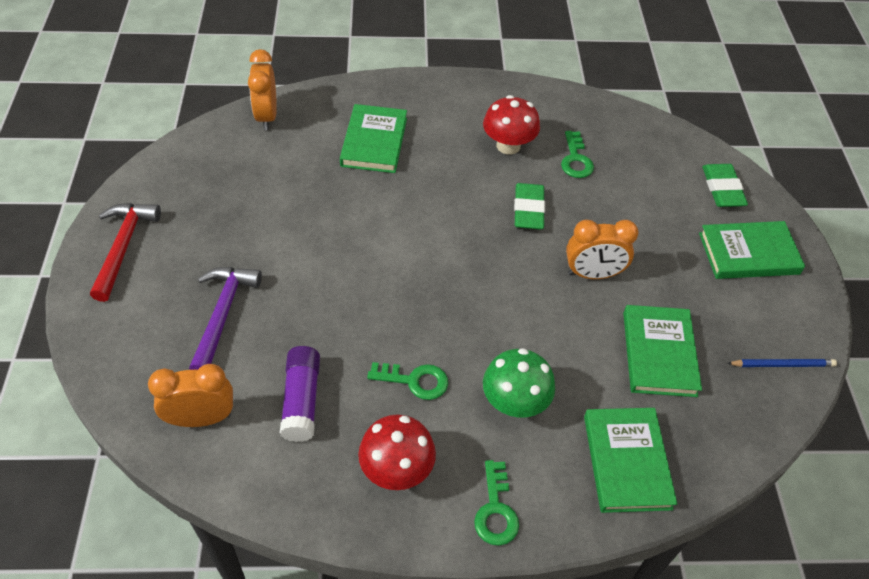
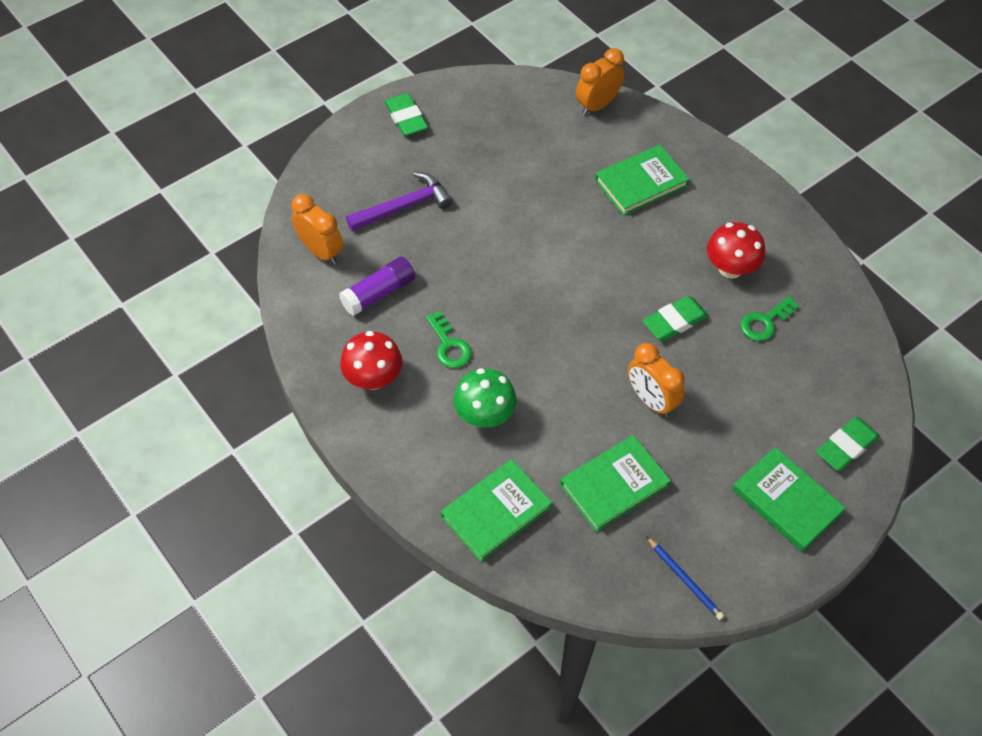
camera: 55 degrees right, 5 degrees up
(123, 247) = (406, 118): red hammer -> green eraser
(496, 510) = (390, 452): green key -> none

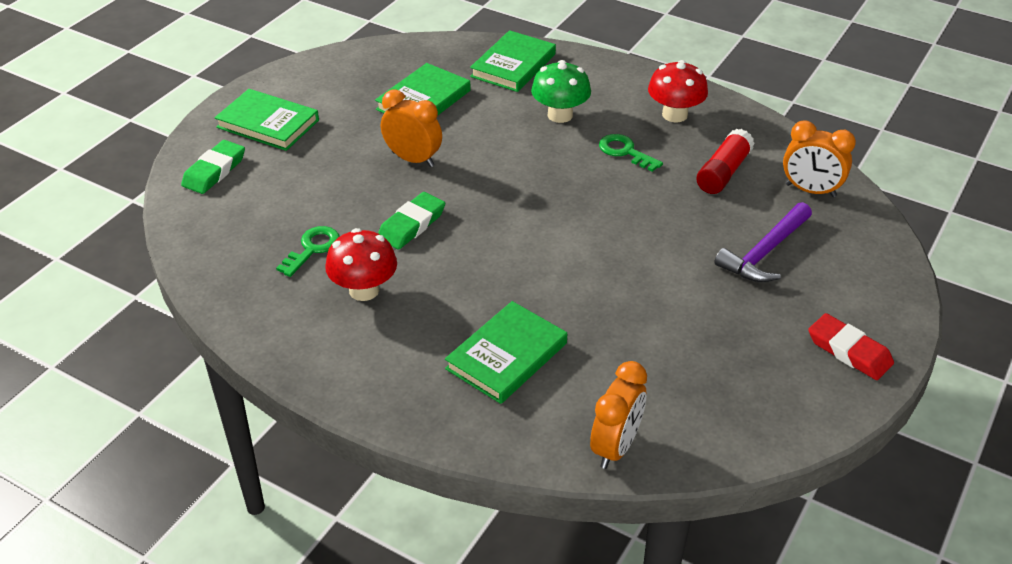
camera: 160 degrees right, 15 degrees down
(378, 293) = (723, 172): purple glue stick -> red glue stick
(406, 118) = (849, 351): green eraser -> red eraser
(685, 579) = (345, 65): blue pencil -> none

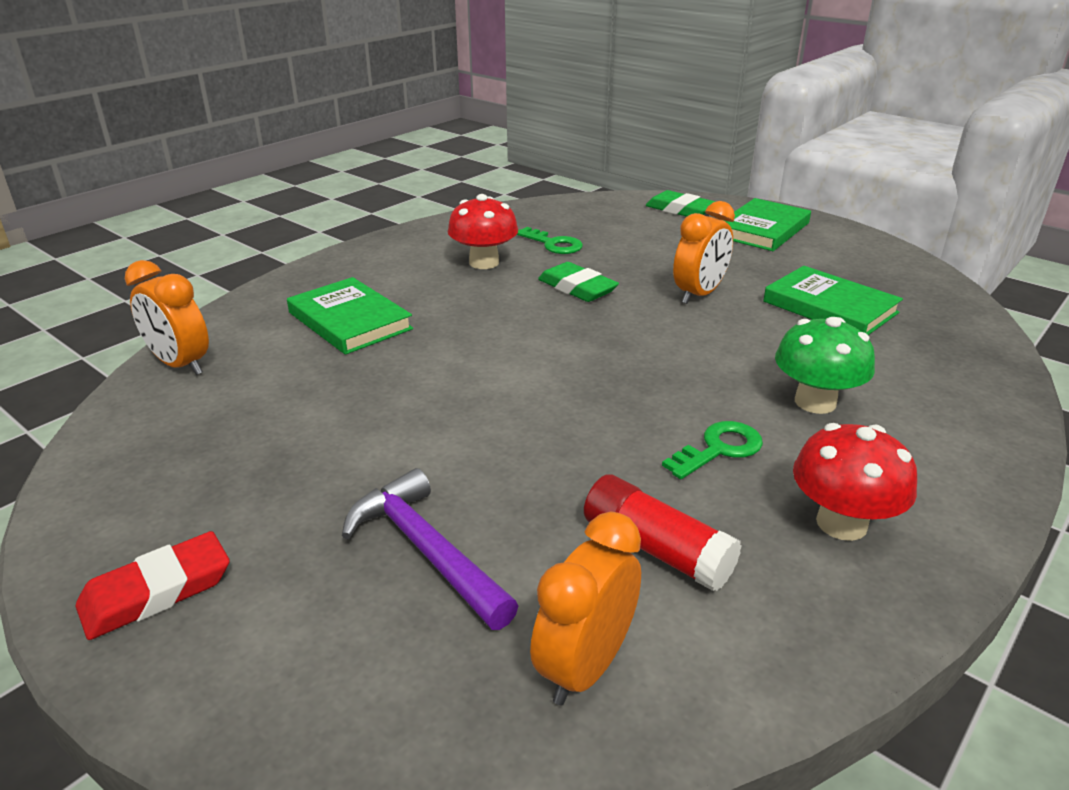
camera: 100 degrees right, 10 degrees down
(513, 65) = (948, 377): green book -> none

